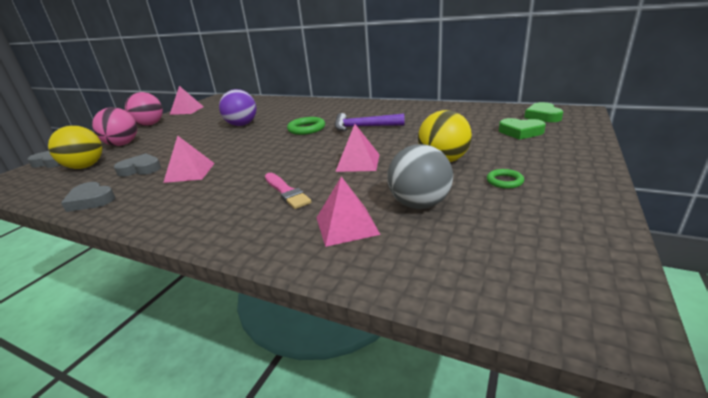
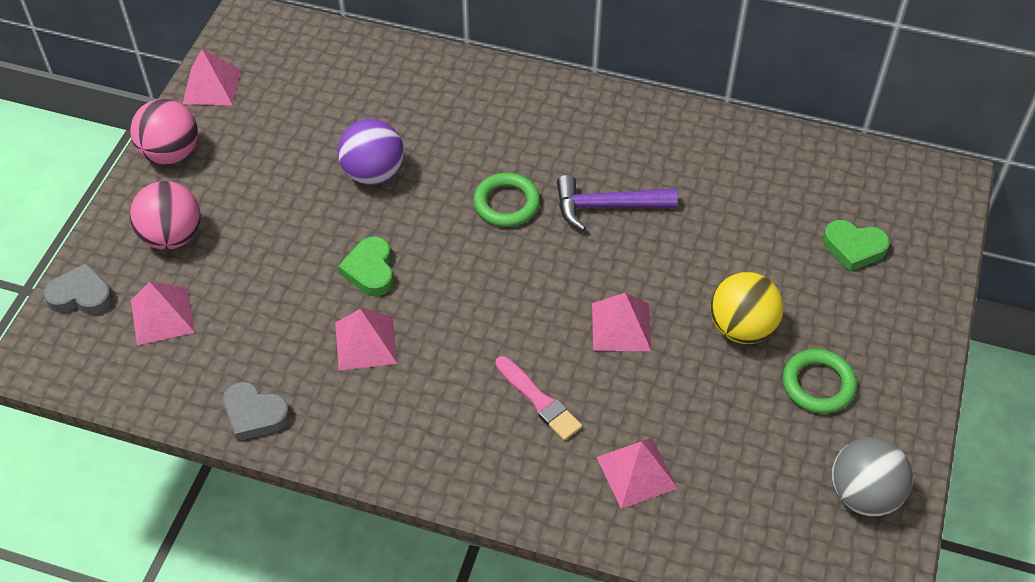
camera: 10 degrees left, 25 degrees up
(85, 167) = (162, 316): yellow ball -> pink pyramid
(140, 169) = (273, 329): grey heart -> none
(419, 204) = (716, 432): grey ball -> grey ball (863, 494)
(504, 181) = (818, 384): green ring -> green ring, size x1.67
(543, 116) = (894, 193): green heart -> green heart (370, 270)

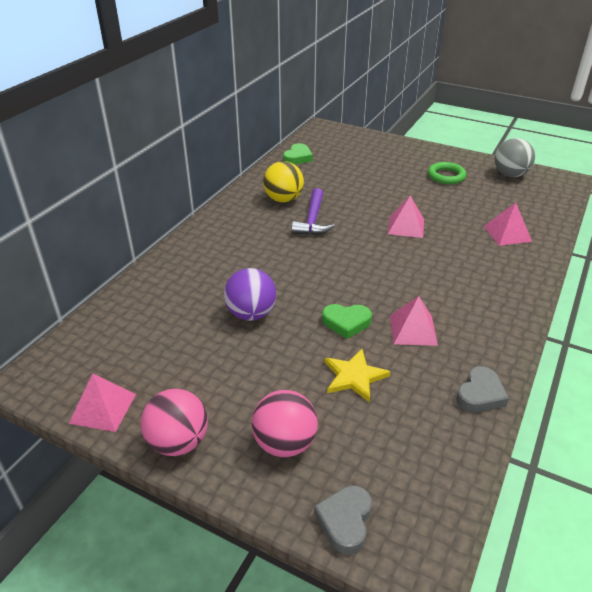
camera: 80 degrees left, 15 degrees down
(162, 316) = (377, 453): pink pyramid -> none
(273, 286) = (354, 376): none -> yellow star
(506, 203) = (299, 256): green ring -> none
(539, 401) = (460, 260): pink brush -> none
(742, 328) = (409, 190): yellow ball -> yellow ball (283, 199)
(853, 248) = (360, 155): green heart -> green heart (298, 157)

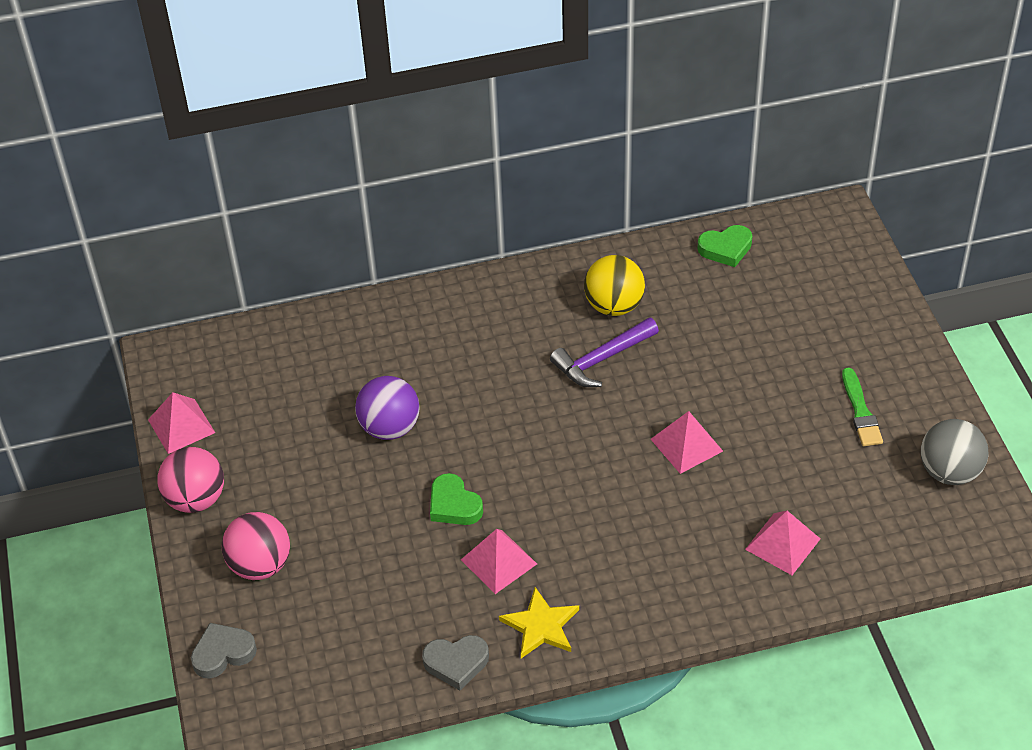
camera: 50 degrees right, 10 degrees up
(354, 376) = (384, 559): yellow star -> yellow star (541, 626)
(446, 176) = (860, 411): green ring -> green brush

